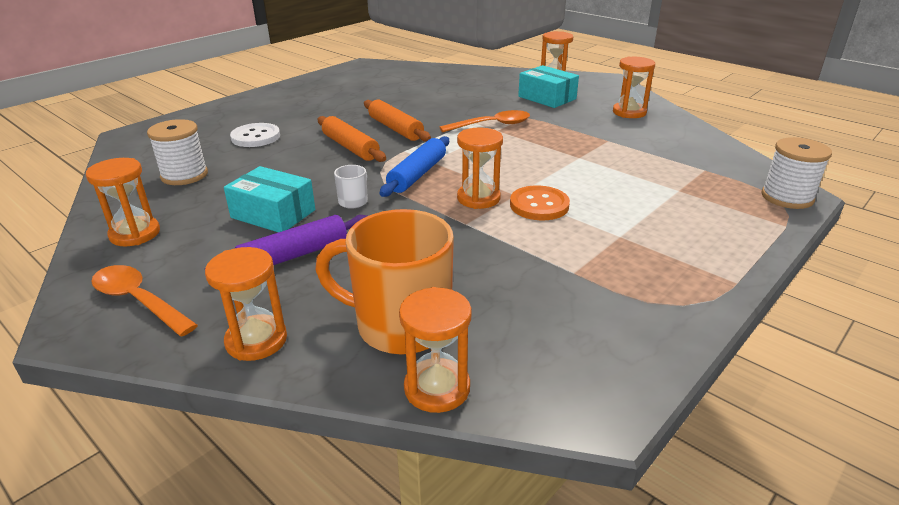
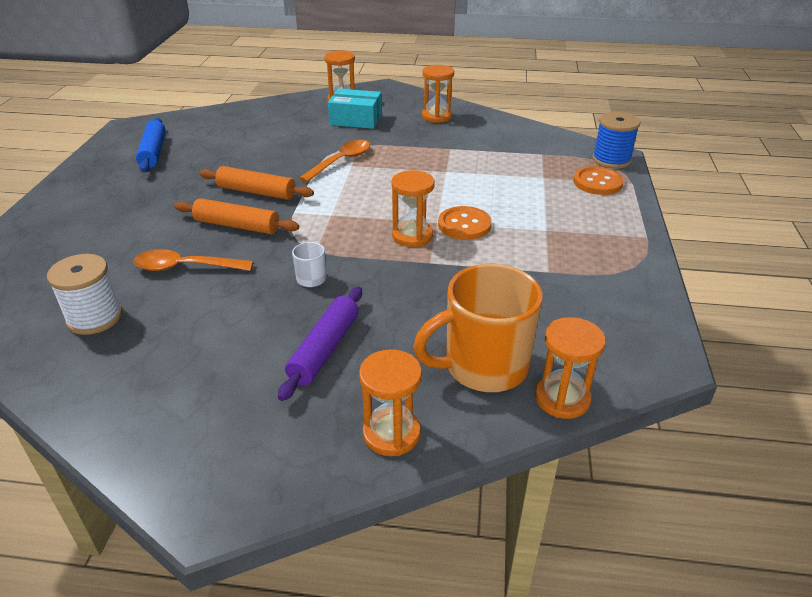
camera: 35 degrees left, 5 degrees up
(135, 234) = (132, 399): orange hourglass -> none
(138, 300) = (235, 456): orange spoon -> orange spoon (185, 267)
(255, 137) = (117, 247): white button -> none
(273, 214) = (251, 319): turquoise box -> none
(417, 174) = (335, 232): blue rolling pin -> blue rolling pin (153, 152)
(740, 213) = (597, 182): none -> orange button
(787, 197) = (611, 160): white spool -> blue spool

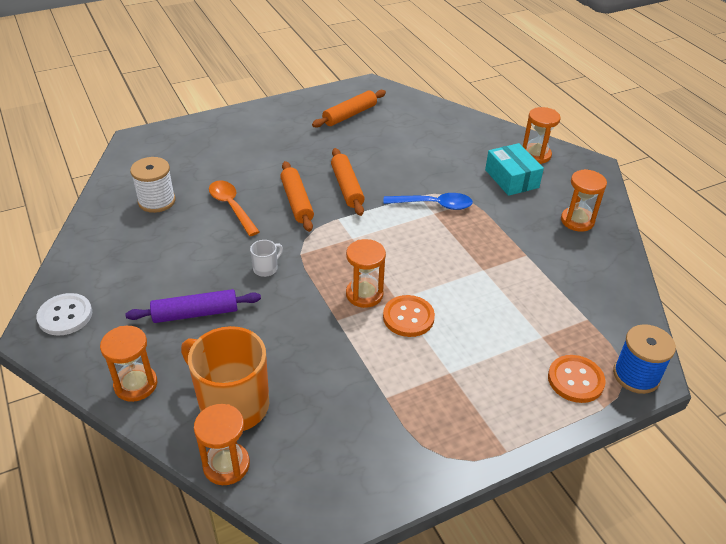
camera: 55 degrees right, 5 degrees up
(153, 152) = (350, 115): blue rolling pin -> orange rolling pin
(205, 466) = (65, 316): none -> white button
(341, 161) = (434, 205): orange spoon -> blue spoon

